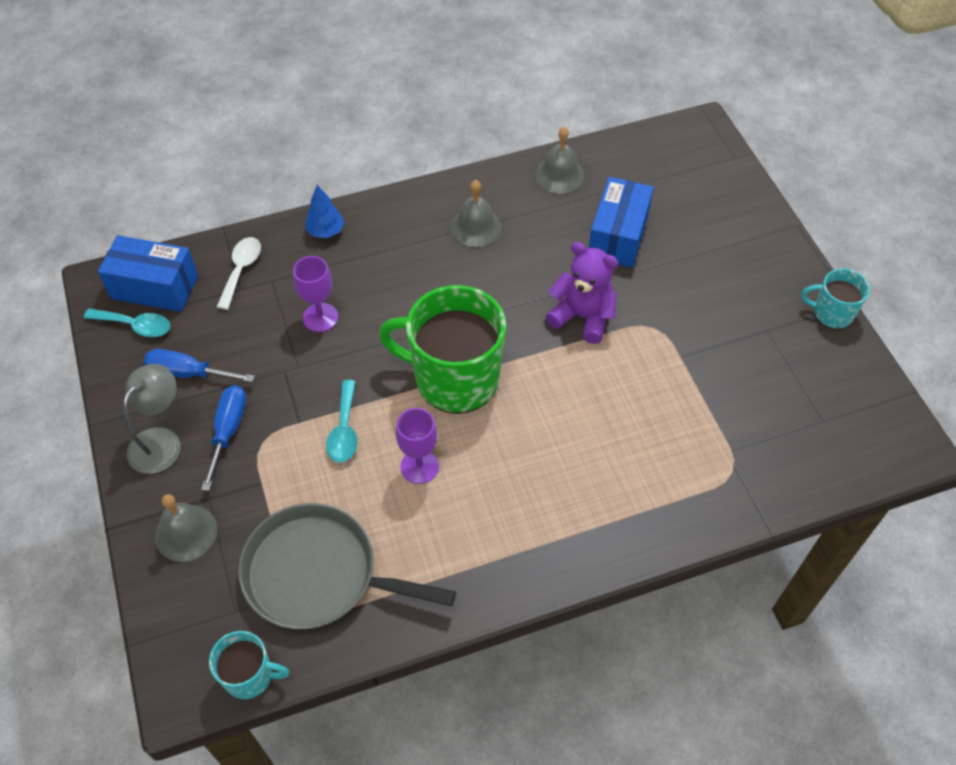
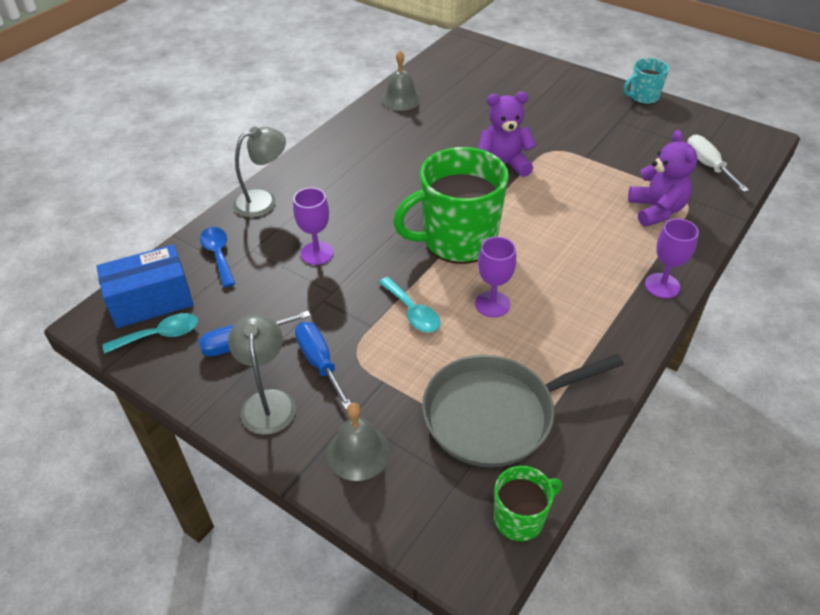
camera: 35 degrees left, 10 degrees down
(241, 270) = (218, 255): white spoon -> blue spoon
(249, 675) = (520, 518): turquoise mug -> green mug
(325, 231) = (263, 200): blue tree -> grey lamp
(475, 227) = (375, 150): grey bell -> none
(597, 550) = (662, 286): none -> purple goblet
(617, 236) = (475, 114): blue box -> none
(685, 464) = (656, 210): none -> purple teddy bear
(806, 444) = (708, 165): none -> white screwdriver

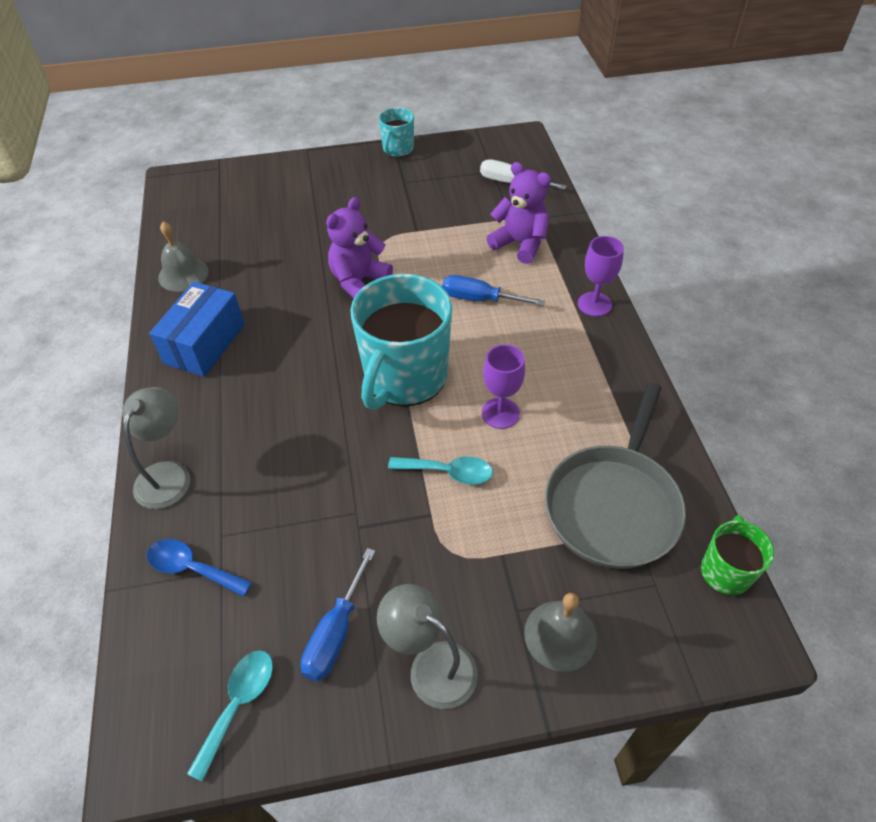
camera: 45 degrees left, 5 degrees up
(151, 301) = (179, 678): blue box -> blue box (204, 344)
(317, 253) = (294, 486): purple goblet -> none
(320, 363) = (430, 587): blue screwdriver -> blue screwdriver (479, 299)
(458, 240) = (405, 377): green mug -> turquoise mug

